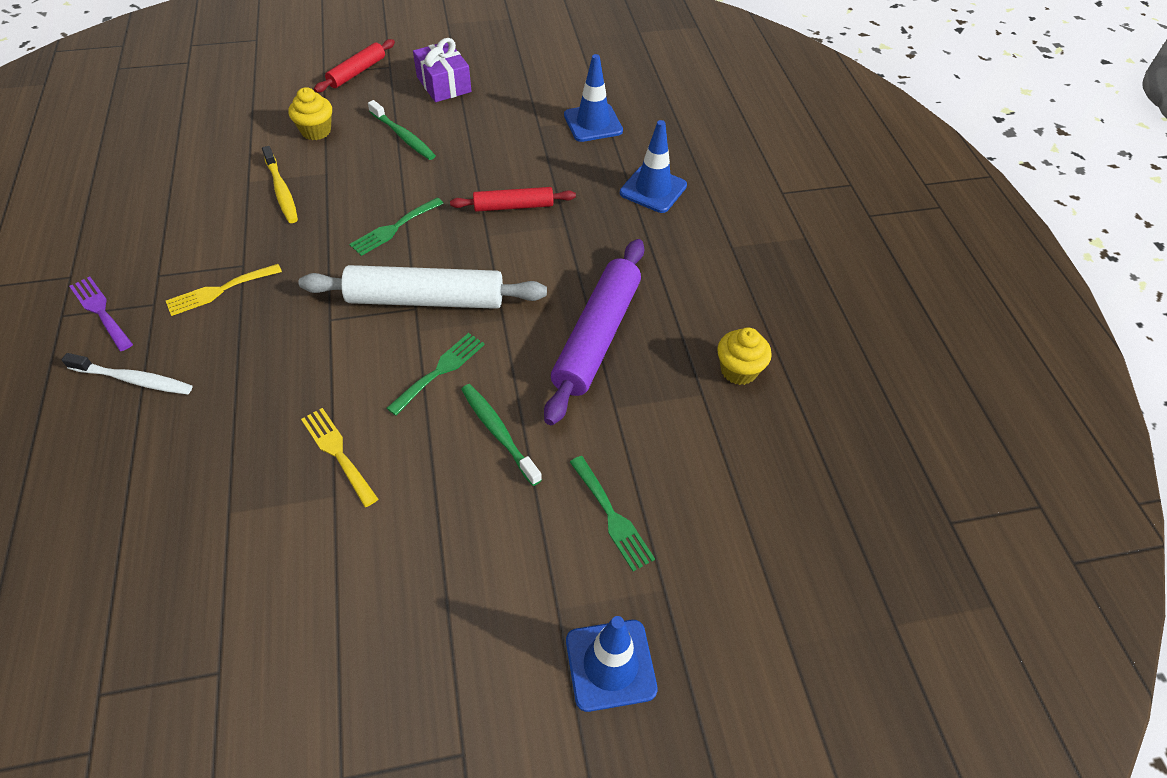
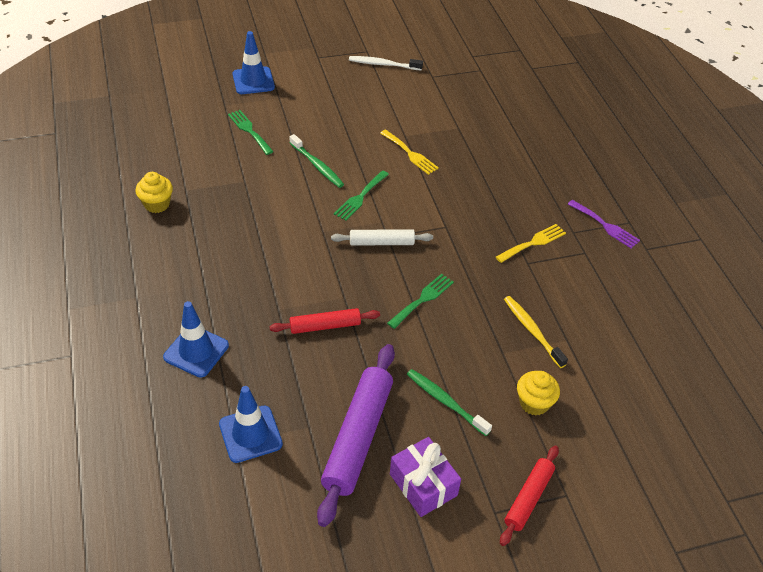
camera: 175 degrees right, 5 degrees down
(133, 379) = (552, 186): white toothbrush -> white toothbrush (383, 64)
(425, 300) = (381, 242): white rolling pin -> white rolling pin, size x0.57
(596, 336) = (254, 222): purple rolling pin -> purple rolling pin (358, 437)

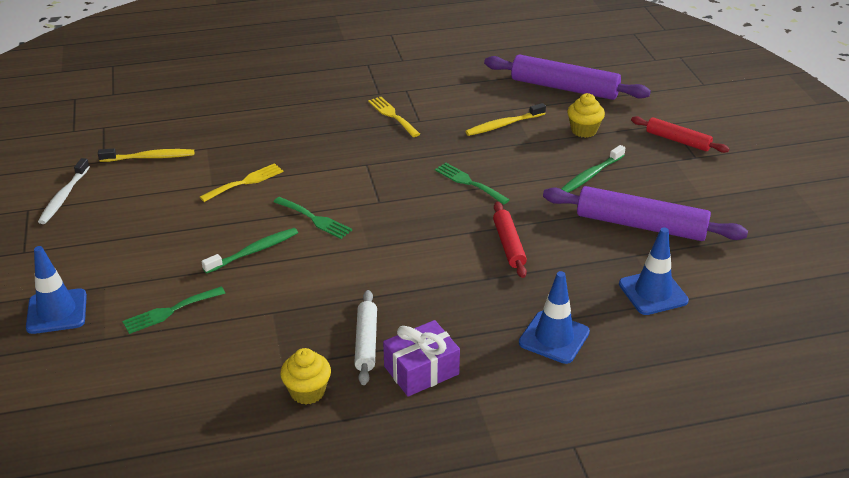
camera: 85 degrees left, 10 degrees down
(381, 242) = (388, 206): white rolling pin -> white rolling pin (366, 342)
(423, 484) = (680, 191): purple gift -> purple gift (421, 370)
(440, 99) = (150, 157): none -> yellow toothbrush
(605, 226) = (371, 76): purple fork -> none
(625, 392) = (564, 88): none -> purple rolling pin

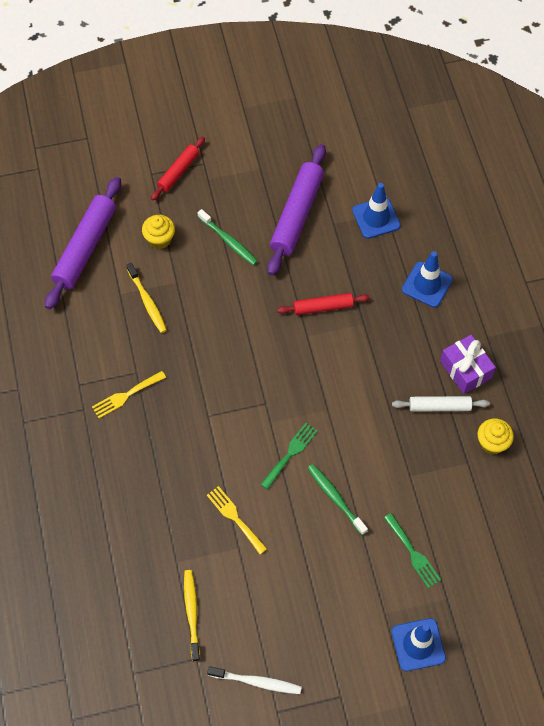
camera: 90 degrees left, 25 degrees up
(468, 182) = (238, 333): green fork -> none

